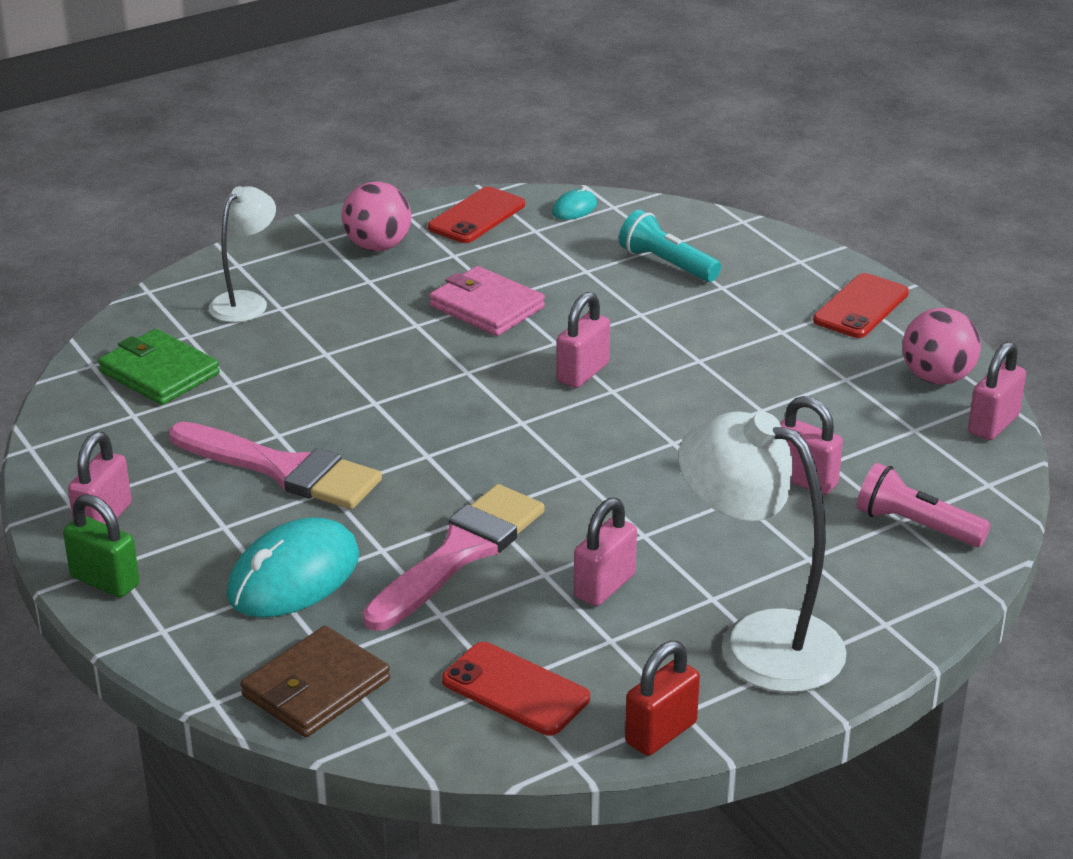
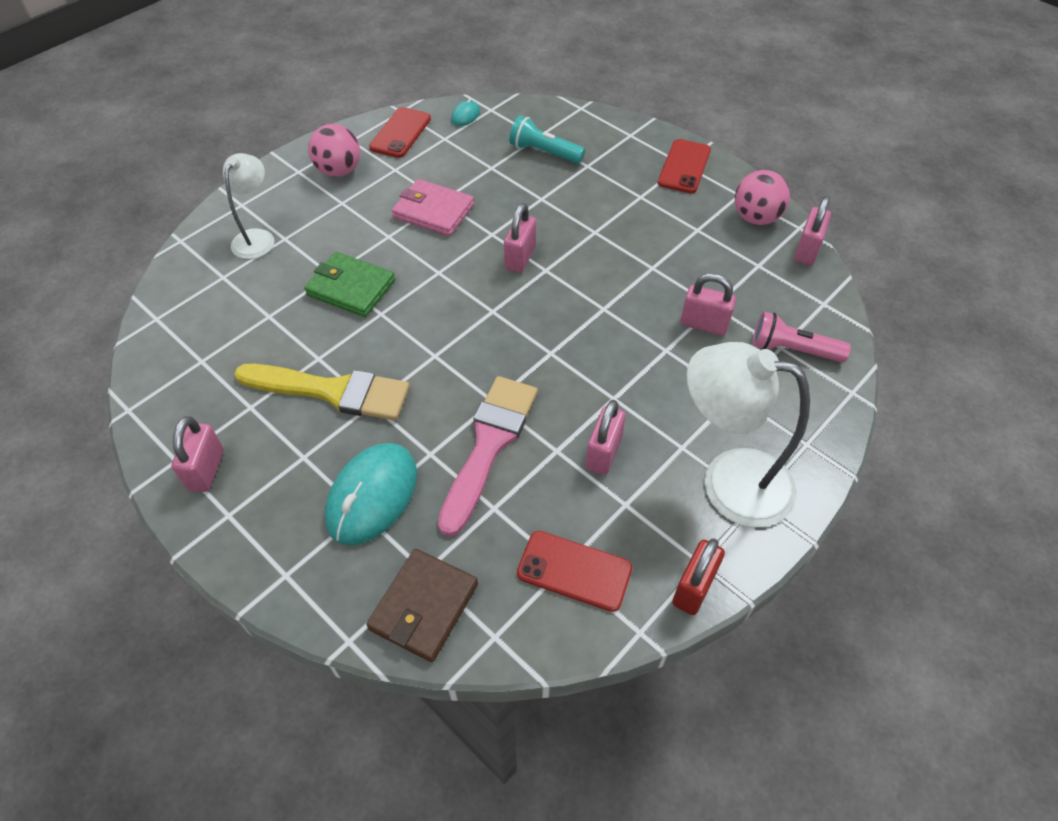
camera: 15 degrees left, 20 degrees up
(105, 581) = (225, 534): green padlock -> none
(159, 373) = (210, 316): green wallet -> green wallet (351, 287)
(283, 469) = (332, 391): pink brush -> yellow brush

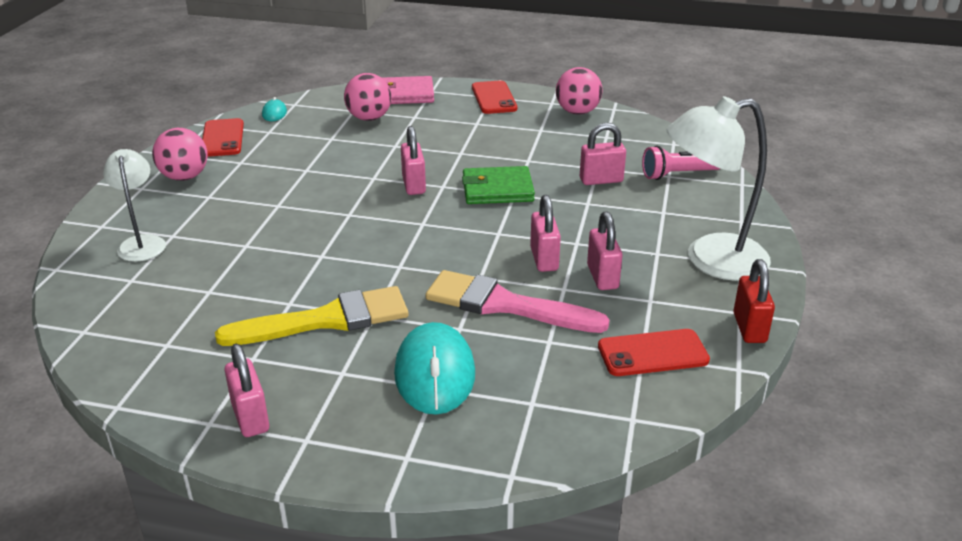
camera: 30 degrees left, 20 degrees down
(351, 287) = (275, 248): green wallet -> green wallet (497, 189)
(424, 606) = (554, 425): brown wallet -> none
(433, 211) = (305, 178): pink wallet -> pink wallet (405, 94)
(489, 445) = (505, 305): pink brush -> pink brush turned 60 degrees counterclockwise
(544, 152) = (369, 118): turquoise flashlight -> pink ball
(806, 251) = (632, 119): pink padlock -> pink padlock (544, 259)

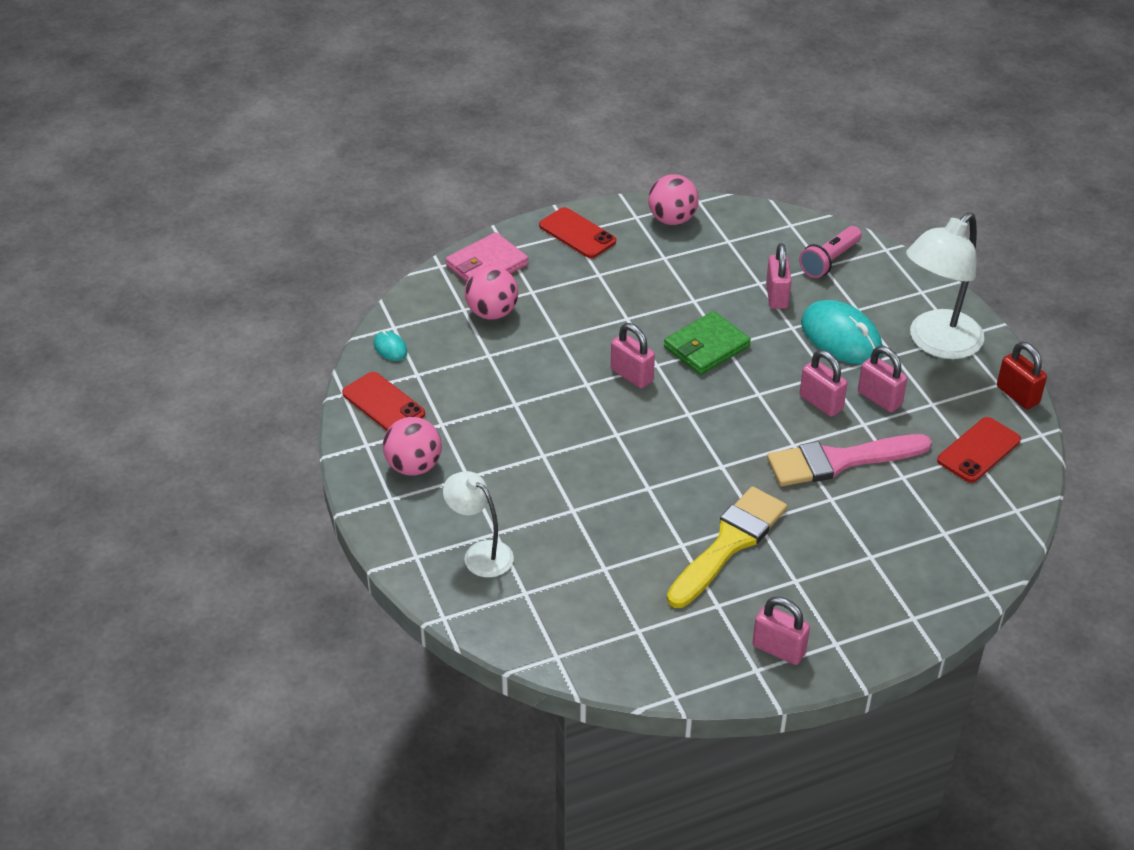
camera: 35 degrees left, 10 degrees up
(434, 373) = (858, 545): turquoise mouse -> turquoise mouse (840, 337)
(601, 180) = (777, 296): pink padlock -> pink padlock turned 45 degrees counterclockwise

